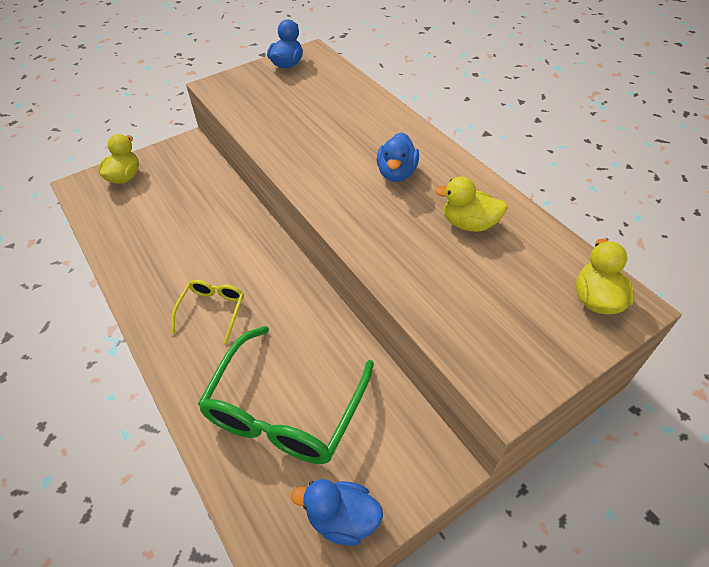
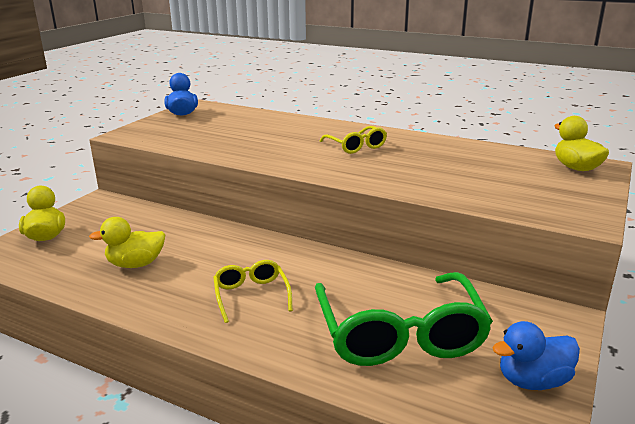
camera: 30 degrees left, 25 degrees down
(396, 173) = (356, 146): blue duck -> yellow glasses
(469, 223) = (445, 157): yellow duck -> yellow duck (136, 264)

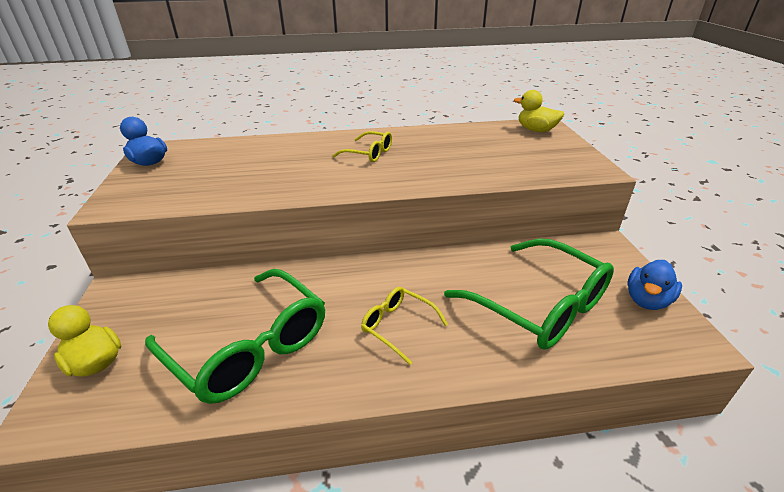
camera: 35 degrees left, 10 degrees up
(136, 264) = (249, 346): yellow duck -> green glasses

